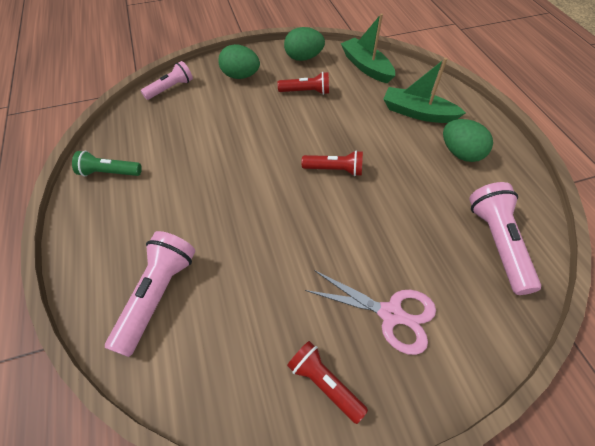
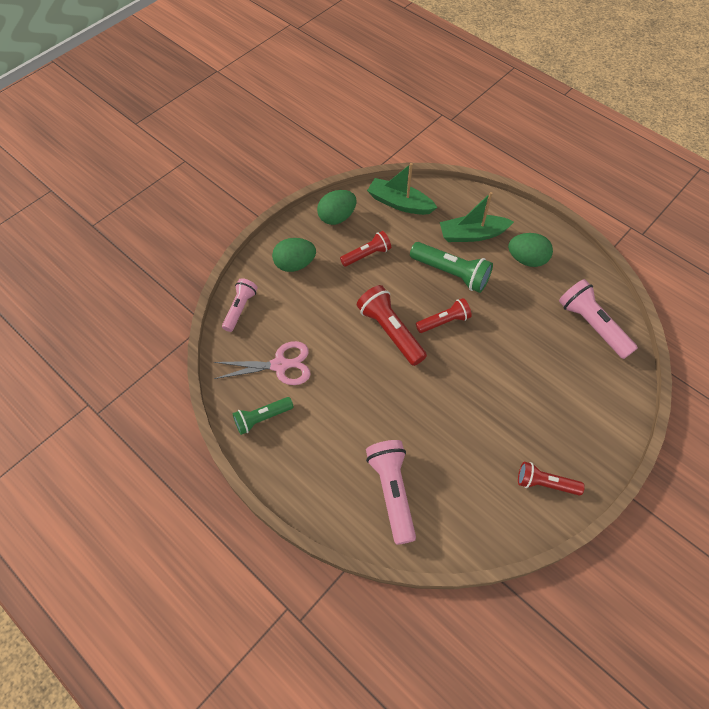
camera: 30 degrees left, 5 degrees up
(277, 156) = (390, 331): none -> red flashlight
(372, 135) = (451, 273): none -> green flashlight
(390, 314) = (556, 415): pink scissors -> pink scissors (280, 365)

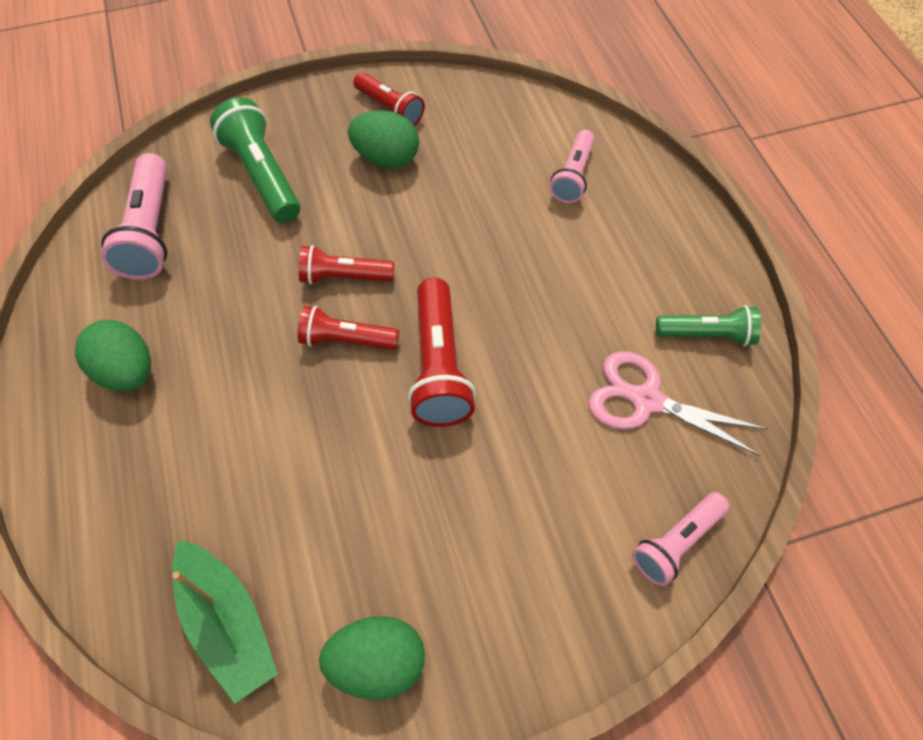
camera: 150 degrees left, 0 degrees up
(295, 264) = (528, 587): green egg -> green egg (386, 158)
(367, 255) = (379, 531): red flashlight -> red flashlight (344, 276)
(392, 492) = (573, 176): pink flashlight -> pink flashlight, size x0.64
(451, 273) = (266, 412): green flashlight -> green flashlight (263, 175)
(472, 234) = (163, 468): green boat -> none

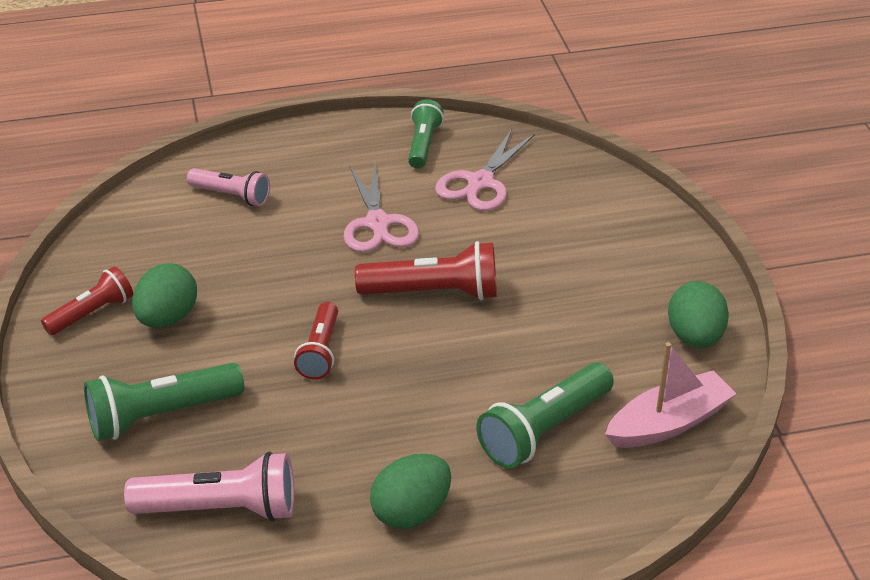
camera: 85 degrees left, 20 degrees down
(225, 485) = (544, 430): none -> green flashlight
(228, 623) = (668, 423): green boat -> pink boat
(346, 340) = (396, 351): red flashlight -> none
(550, 304) = (377, 223): none -> pink scissors
(676, 543) = (599, 184): pink flashlight -> none

